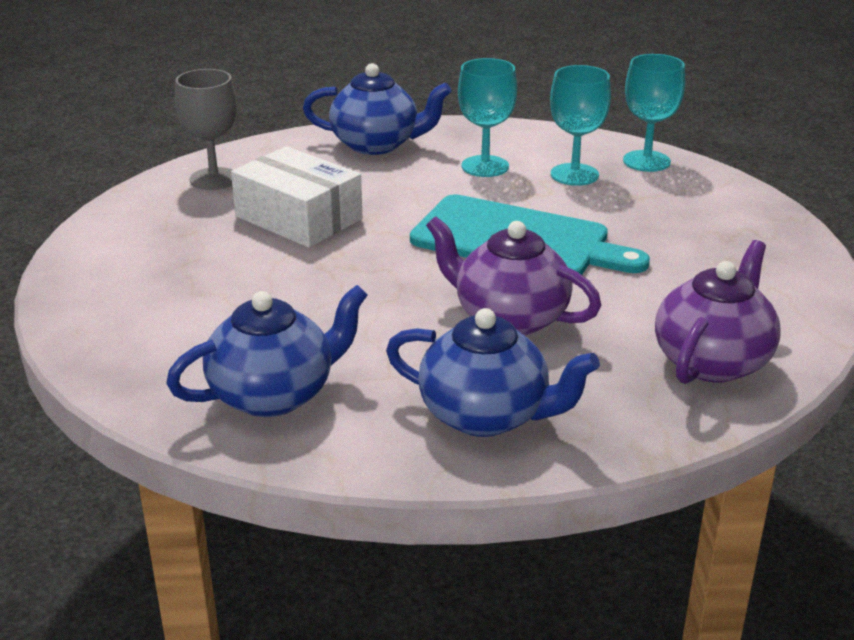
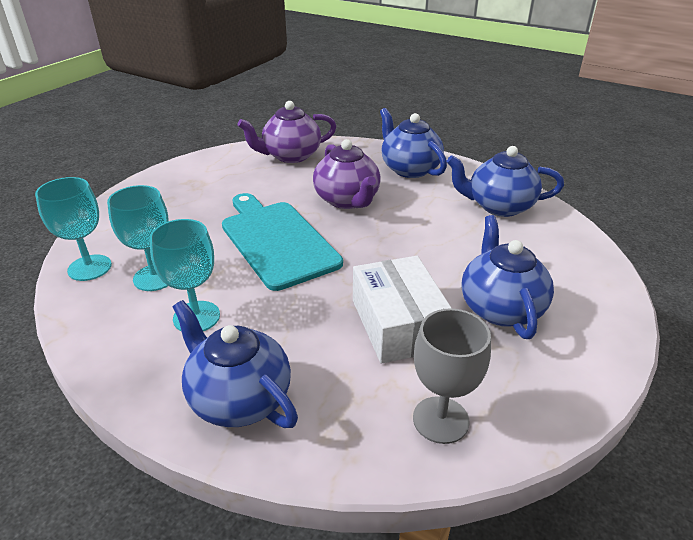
camera: 145 degrees left, 5 degrees up
(202, 262) = (500, 308): none -> blue teapot

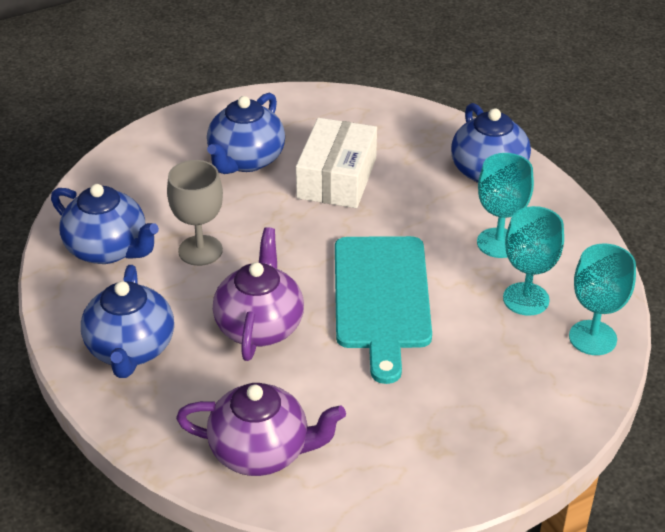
camera: 150 degrees left, 5 degrees up
(440, 420) = (366, 118): grey goblet -> grey goblet (200, 250)

